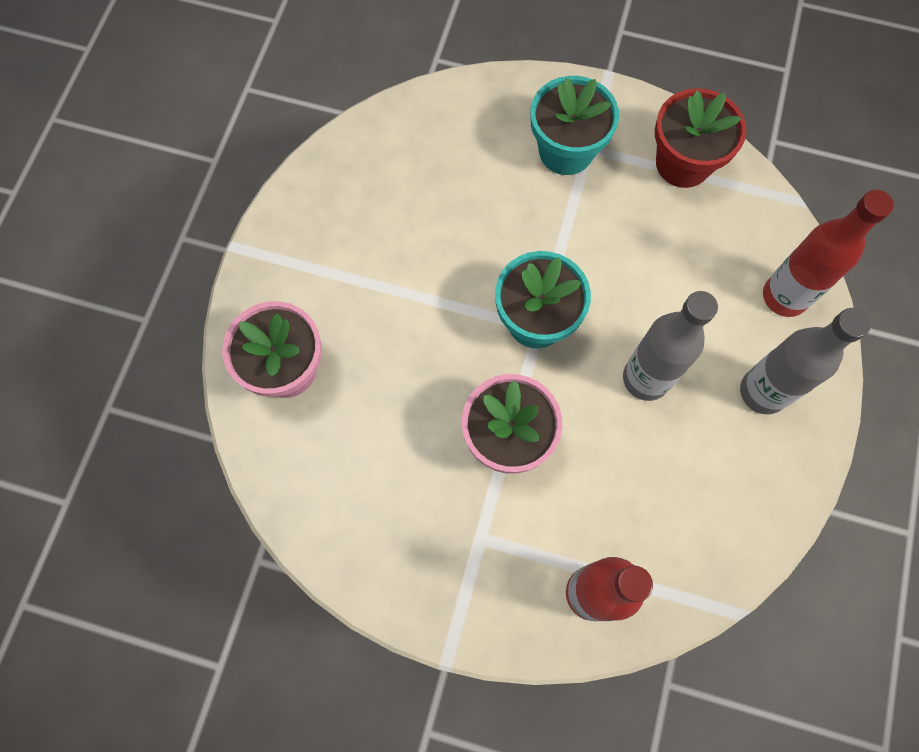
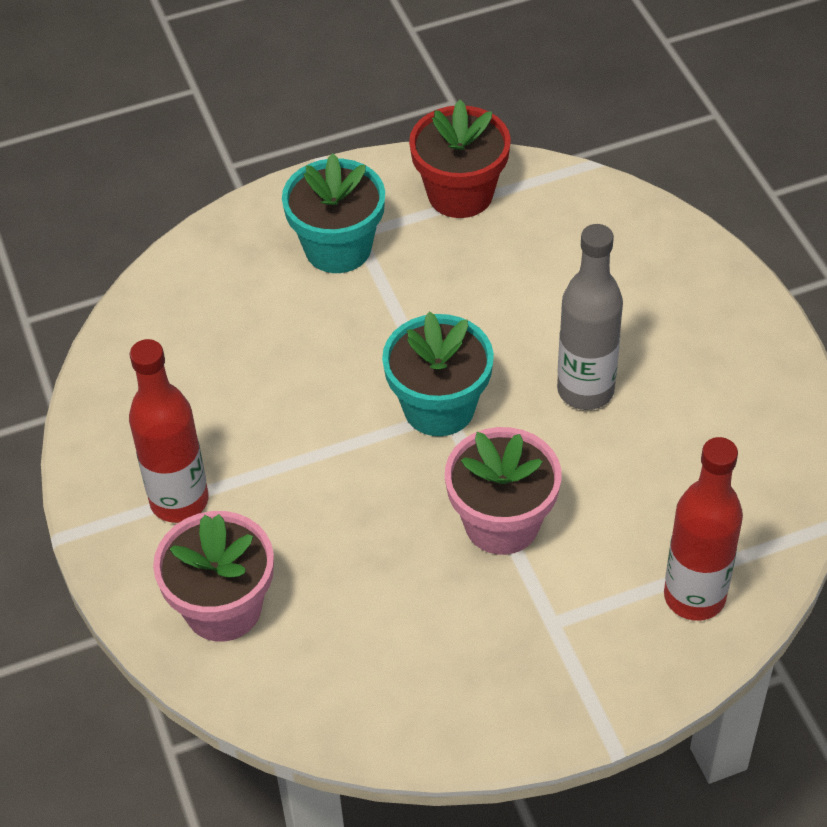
camera: 35 degrees left, 20 degrees down
(762, 392) = (698, 335): grey bottle -> none
(784, 296) = (649, 247): red bottle -> red bottle (179, 501)

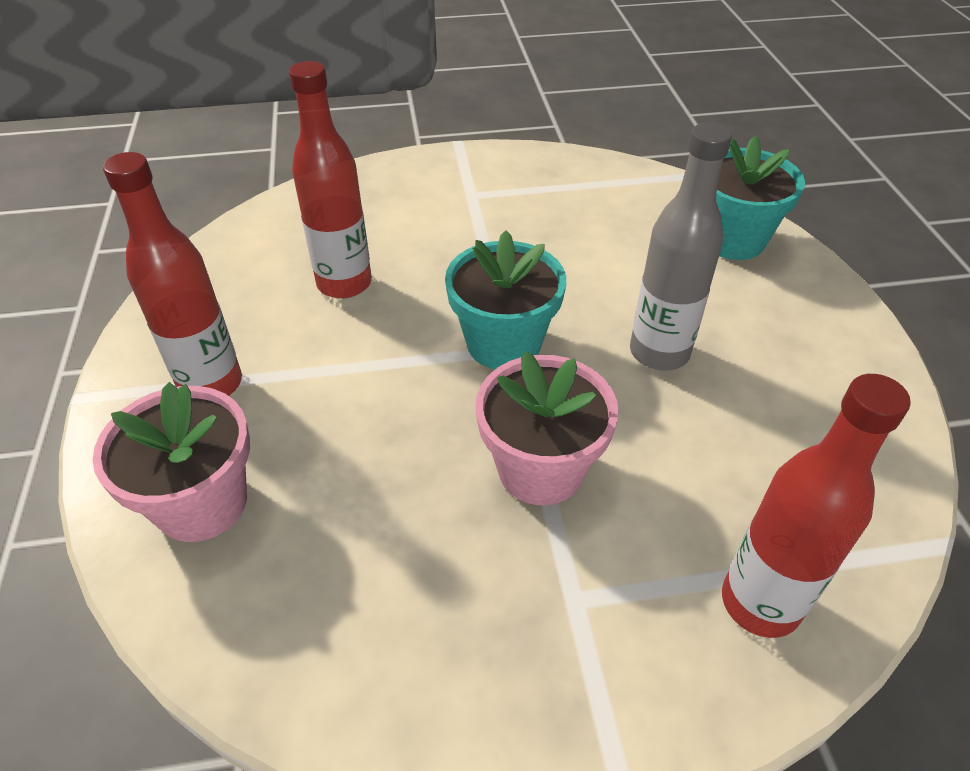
camera: 10 degrees right, 5 degrees down
(262, 370) = (344, 283): none -> red bottle
(338, 248) = (450, 202): turquoise flower pot -> turquoise flower pot (732, 239)
(460, 194) = (571, 180): red flower pot -> none

